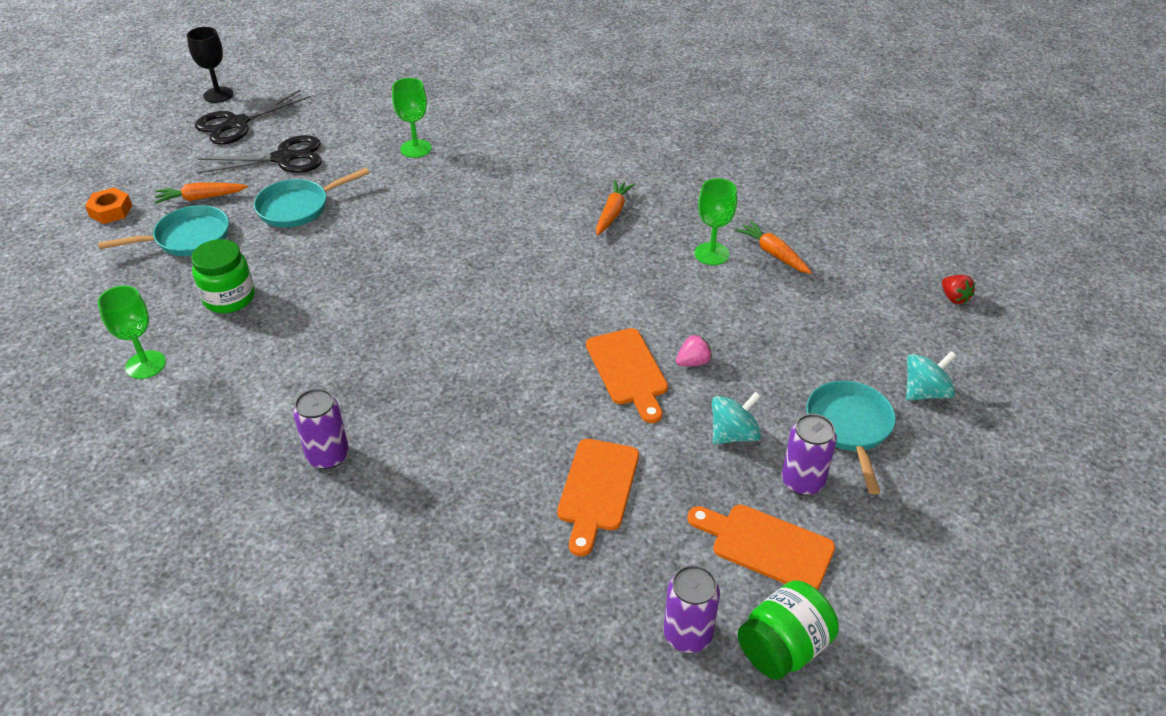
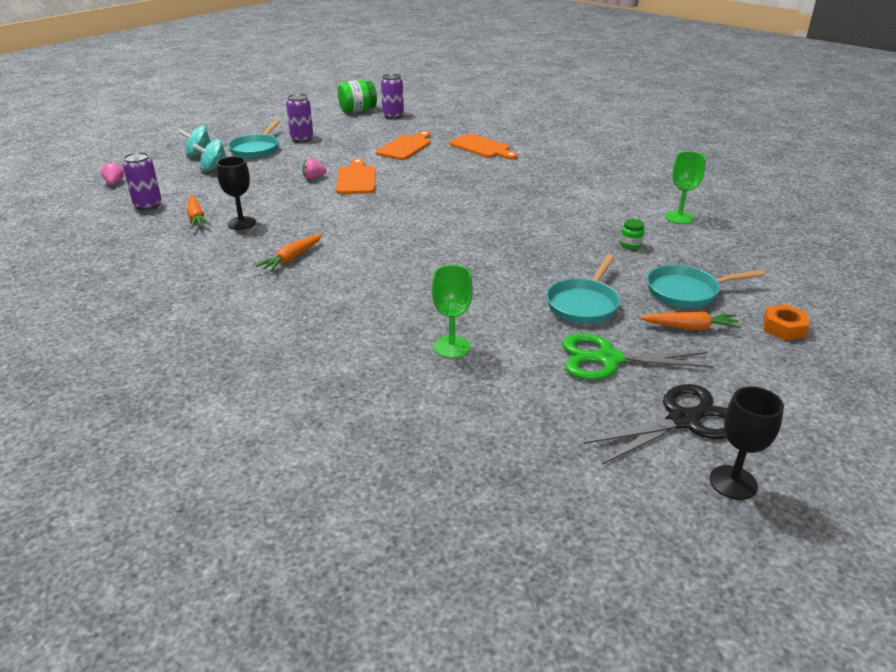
camera: 165 degrees left, 10 degrees down
(229, 298) = (630, 245): green jar -> green jar, size x0.52
(283, 158) = (608, 359): black scissors -> green scissors
(298, 207) = (583, 304): turquoise pan -> turquoise pan turned 135 degrees clockwise
(328, 456) = (548, 171): purple can -> purple can (148, 205)
(711, 254) = (241, 223): green goblet -> black goblet
(733, 434) = (319, 153): turquoise spinning top -> turquoise spinning top (213, 169)
(766, 545) = (339, 127): orange cutting board -> orange cutting board (482, 147)
(954, 298) = (114, 183): red strawberry -> pink strawberry

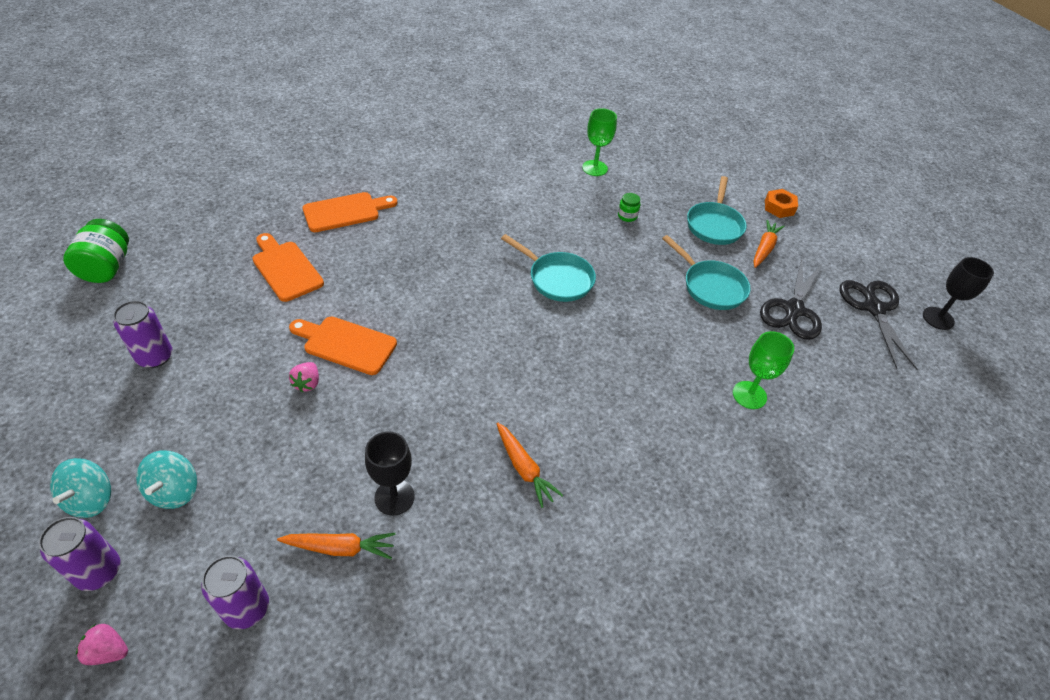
camera: 70 degrees left, 15 degrees up
(256, 149) = (143, 419): turquoise pan -> turquoise pan (557, 279)
(393, 116) = (167, 242): purple can -> purple can (99, 571)
(608, 359) = (793, 309): green scissors -> black scissors

